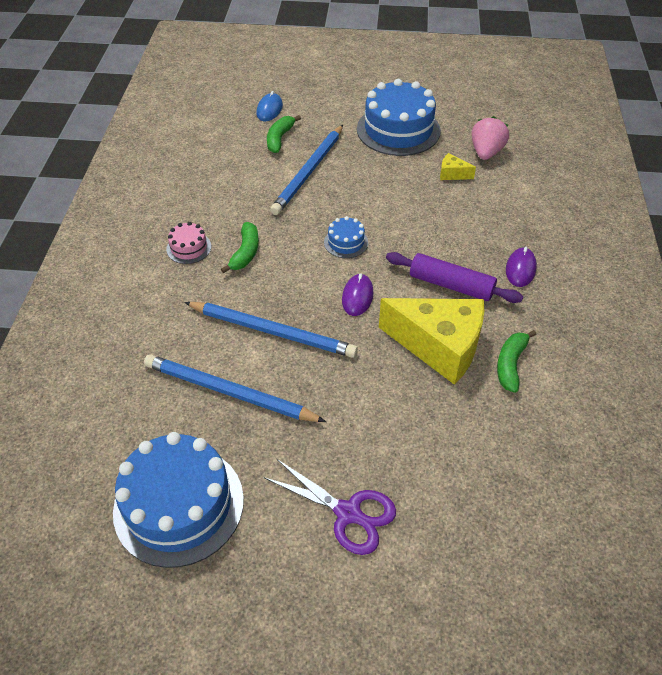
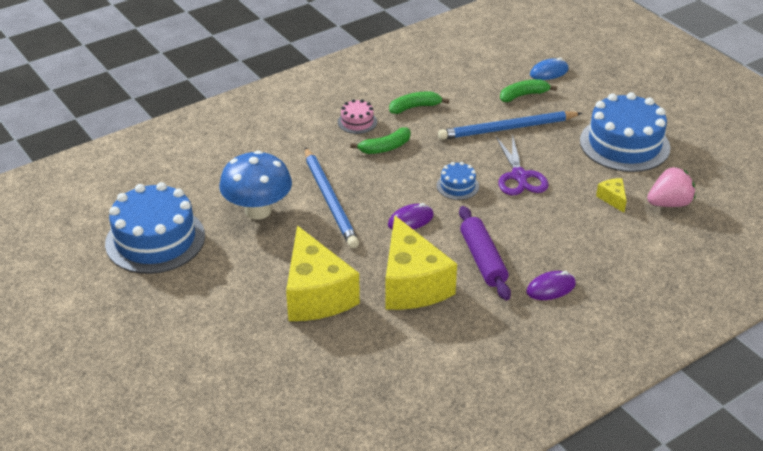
camera: 50 degrees right, 10 degrees down
(229, 392) = (258, 211): blue pencil -> blue mushroom
(348, 513) = (222, 313): purple scissors -> purple scissors (519, 176)
(390, 421) = (316, 294): none -> yellow cheese
(510, 364) = (439, 329): green banana -> green banana (415, 107)

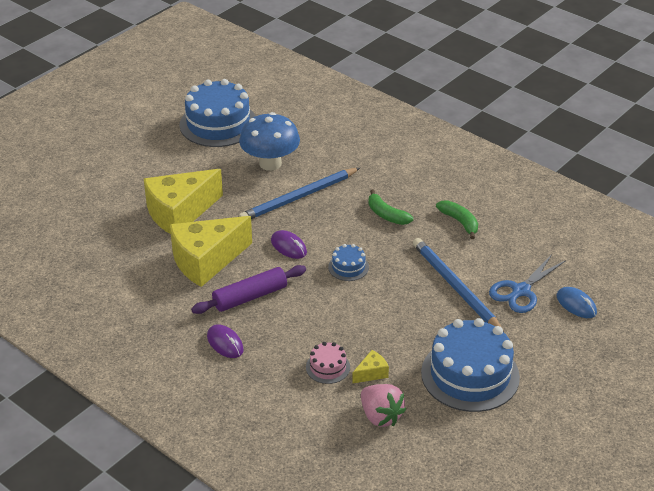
camera: 75 degrees right, 0 degrees up
(357, 122) = (418, 192): pink cake -> pink cake (328, 367)
(519, 176) = (380, 304): purple scissors -> none
(523, 95) = (521, 291): green banana -> blue scissors

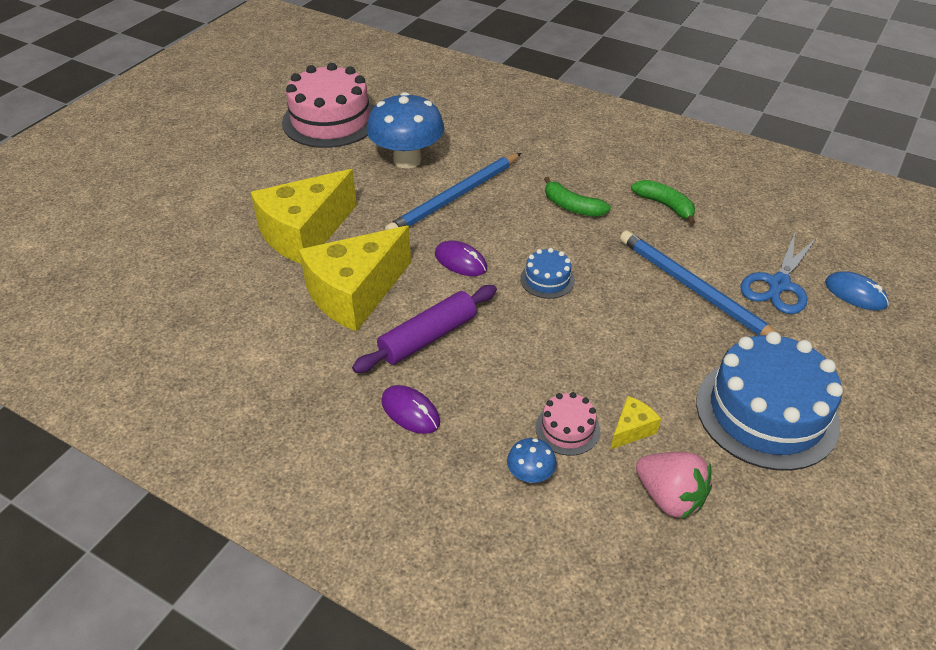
camera: 10 degrees left, 5 degrees up
(218, 124) = (330, 120): blue cake -> pink cake
(293, 391) = (530, 475): none -> blue mushroom

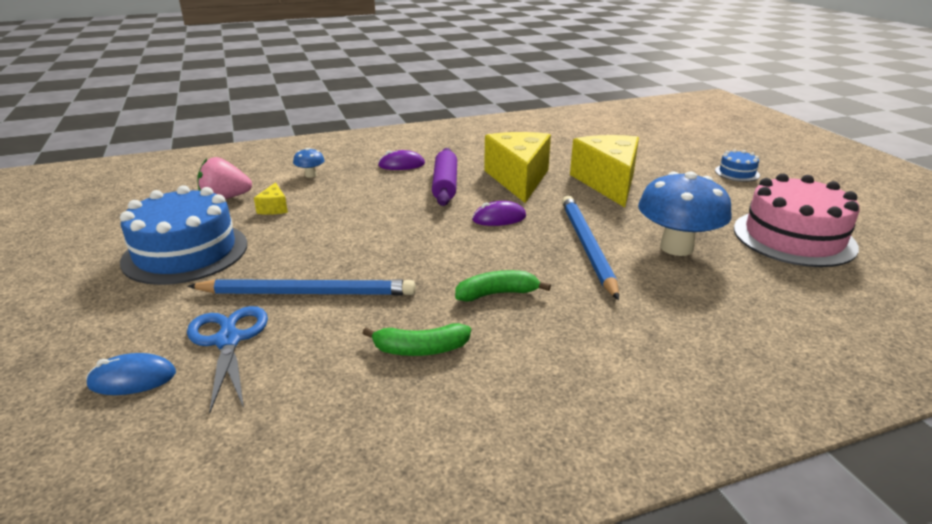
camera: 130 degrees right, 15 degrees down
(547, 279) = (428, 239): blue cake -> blue cake (737, 173)
(567, 429) = (312, 193): pink cake -> none

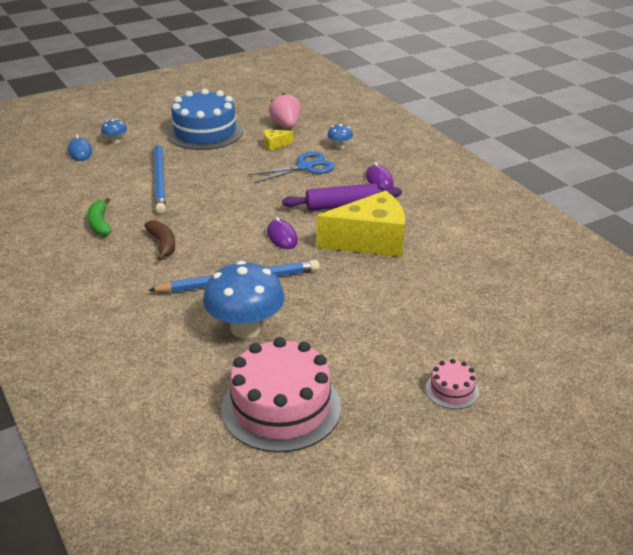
camera: 80 degrees right, 5 degrees up
(129, 336) = (115, 141): none -> blue mushroom
(228, 340) = (111, 167): blue scissors -> blue scissors (305, 167)
(497, 294) = (163, 244): green banana -> brown banana
(608, 183) = (381, 293): yellow cheese -> none
(737, 173) = (452, 390): blue cake -> pink cake

